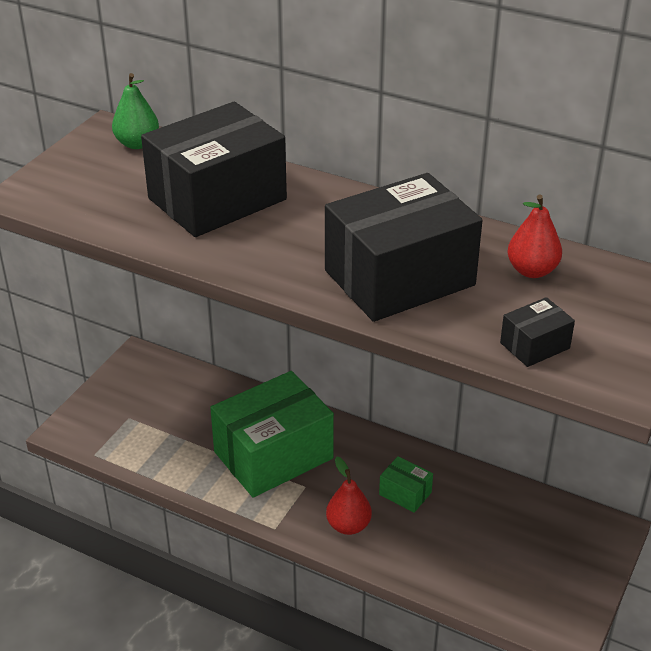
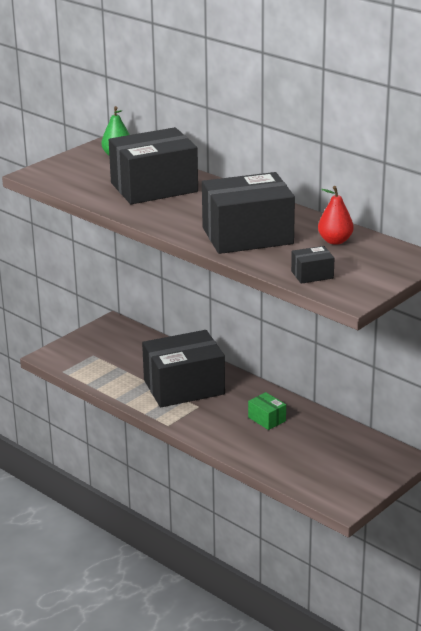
camera: 15 degrees right, 10 degrees down
(273, 455) = (184, 387): green box -> black box
(348, 525) = (219, 430): red pear -> none

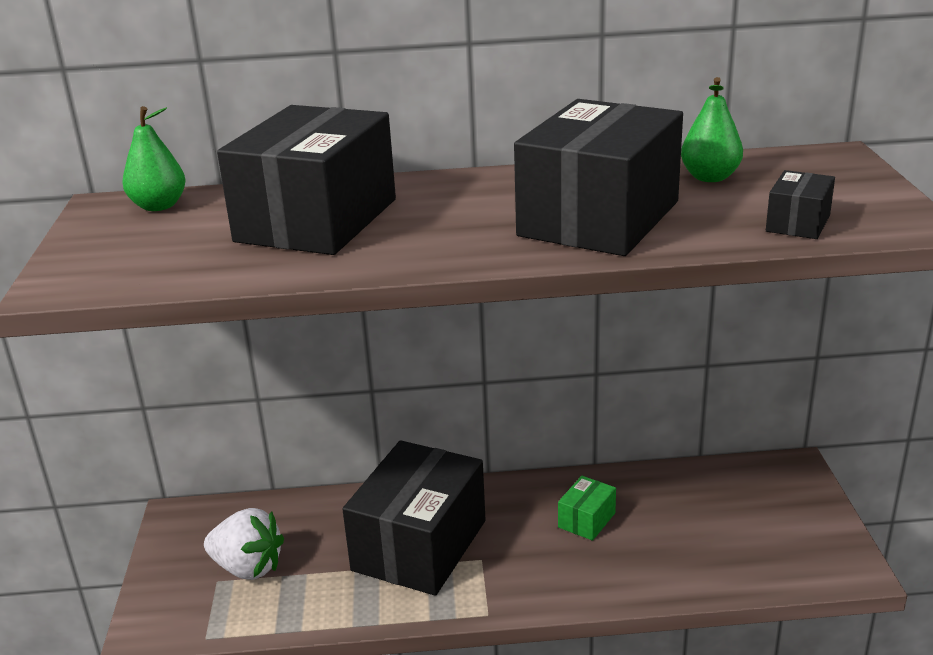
camera: 45 degrees left, 0 degrees up
(110, 357) = (248, 567): none -> white strawberry
(267, 419) = (587, 520): green box -> green box turned 60 degrees counterclockwise
(335, 241) = (710, 177): red pear -> green pear

